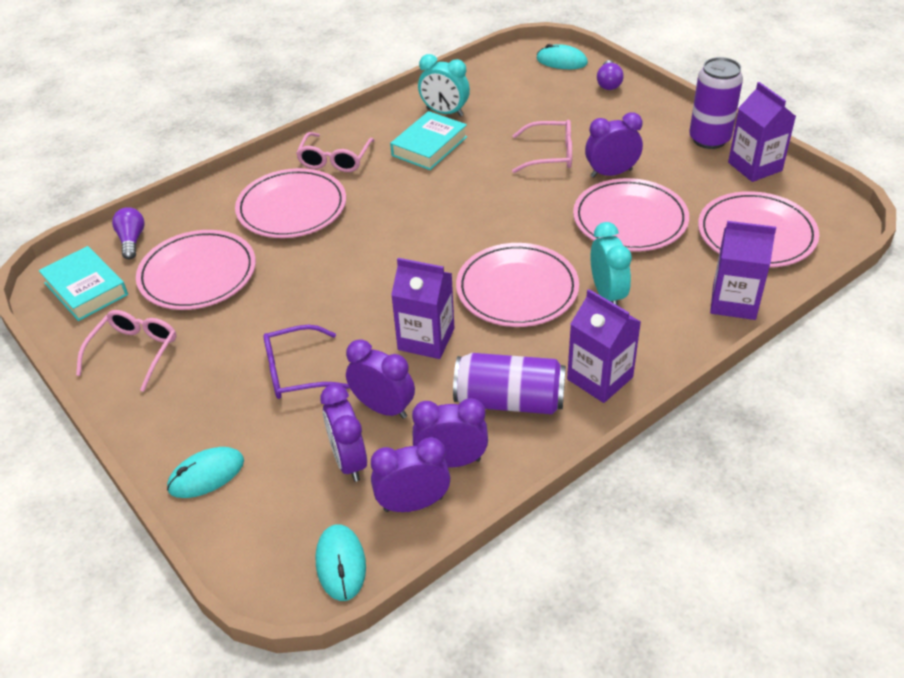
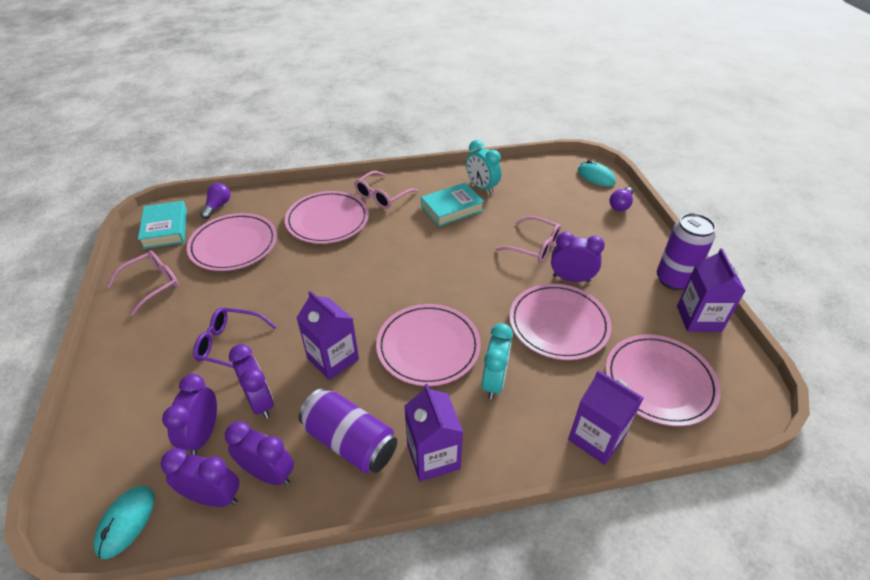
camera: 25 degrees right, 0 degrees up
(206, 475) = (112, 398): turquoise mouse -> none

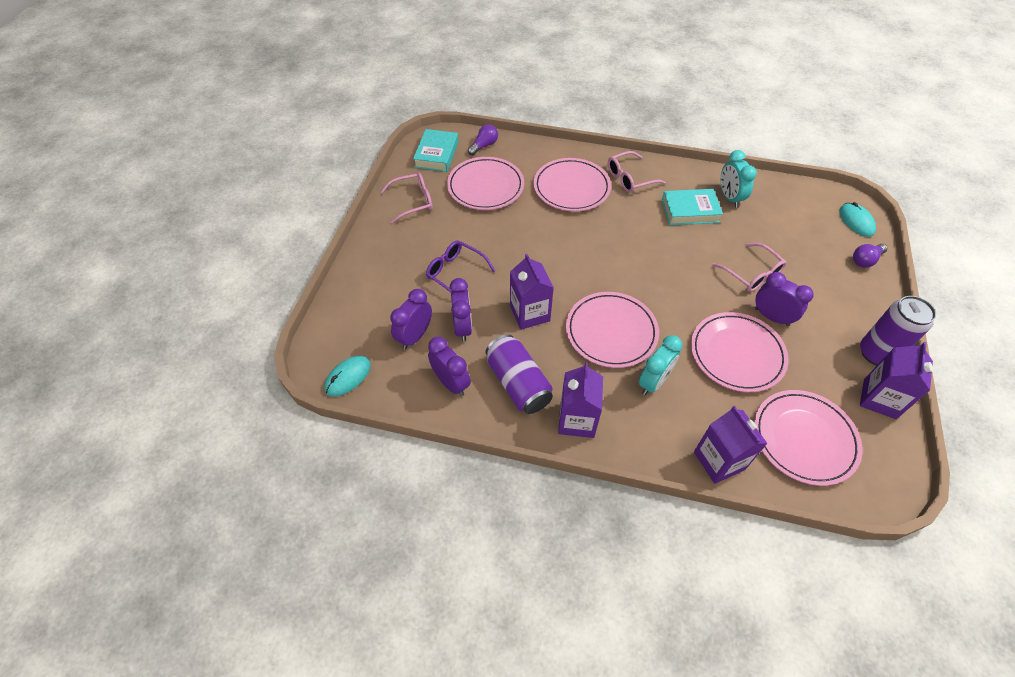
camera: 25 degrees right, 10 degrees up
(214, 497) = (408, 384): purple clock -> none

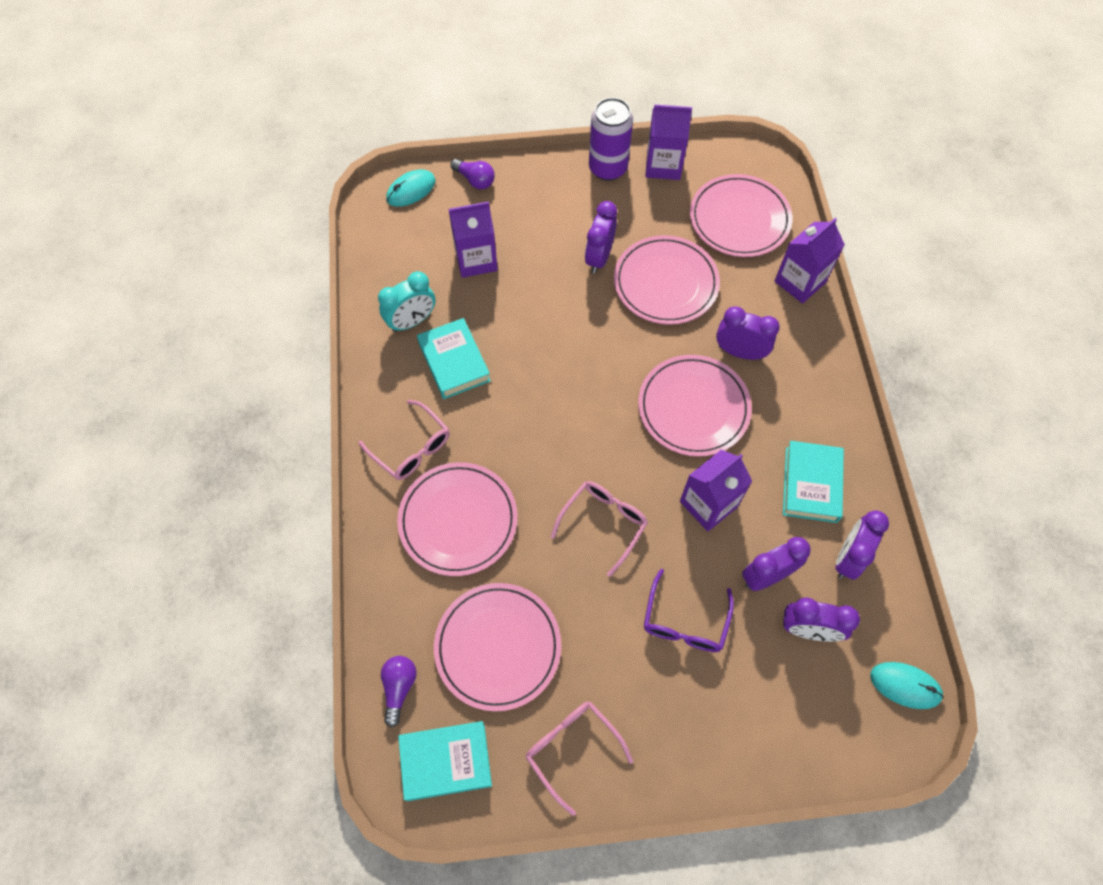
camera: 110 degrees left, 10 degrees up
(484, 146) = (399, 688): purple light bulb -> purple light bulb turned 75 degrees clockwise
(518, 383) = (811, 484): purple can -> turquoise book
(577, 420) = (823, 413): purple carton -> purple carton (476, 259)
(653, 382) = (740, 352): turquoise clock -> purple clock
(752, 274) = (541, 282): pink glasses -> pink glasses (603, 523)

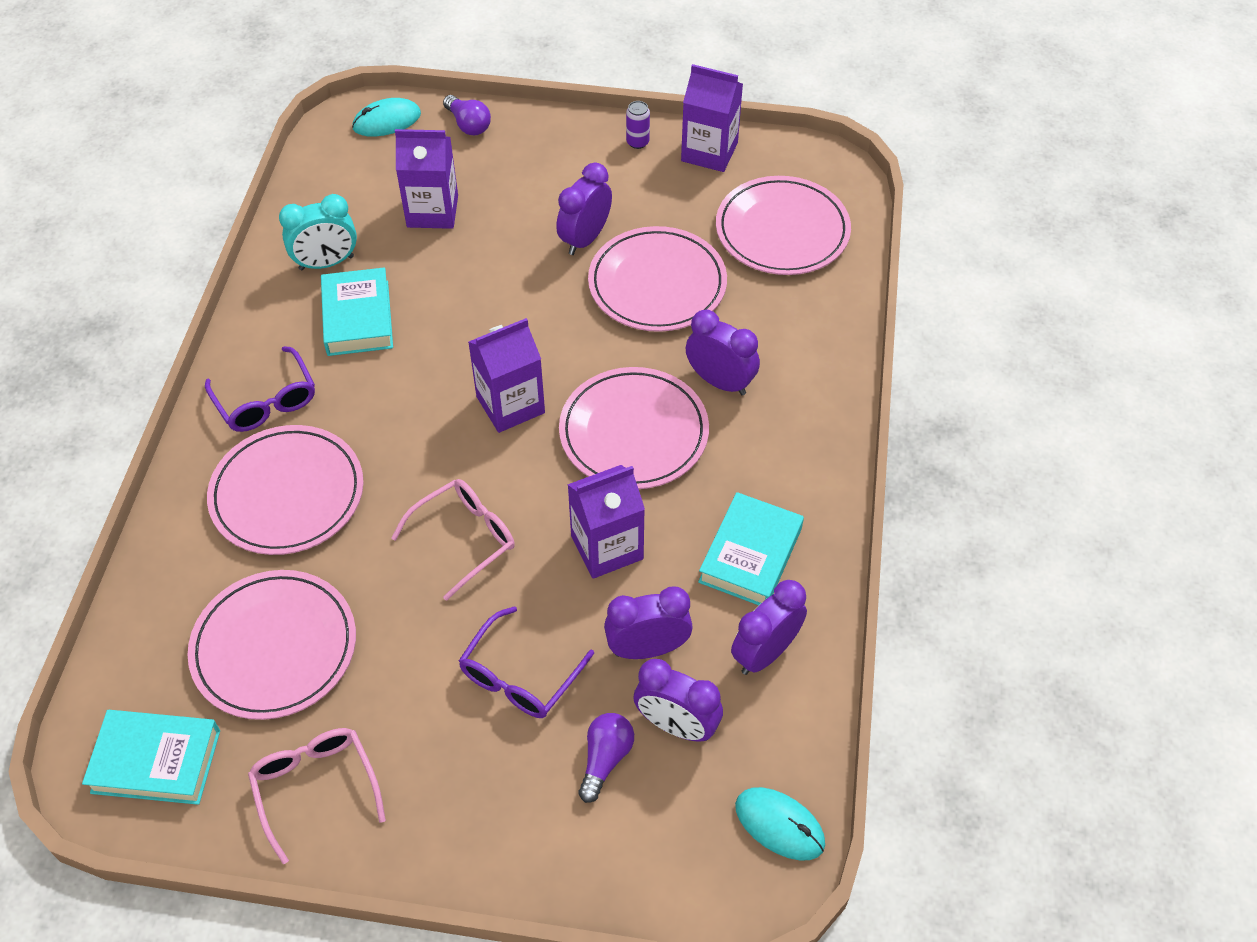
camera: 15 degrees right, 10 degrees down
(399, 688) = (136, 664): purple light bulb -> purple light bulb (605, 759)
(411, 448) = (266, 401): pink glasses -> purple glasses
(608, 168) = (637, 142): purple can -> purple can, size x0.45
(800, 282) = (832, 317): purple carton -> purple carton (510, 405)

